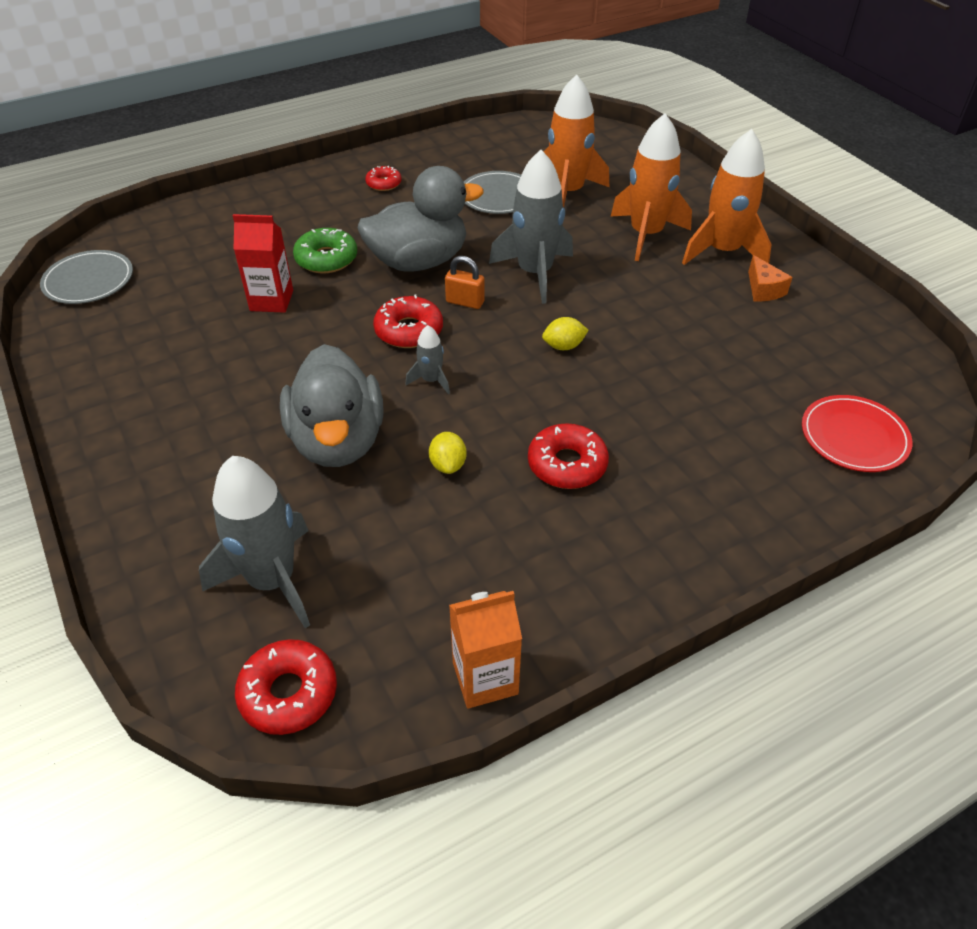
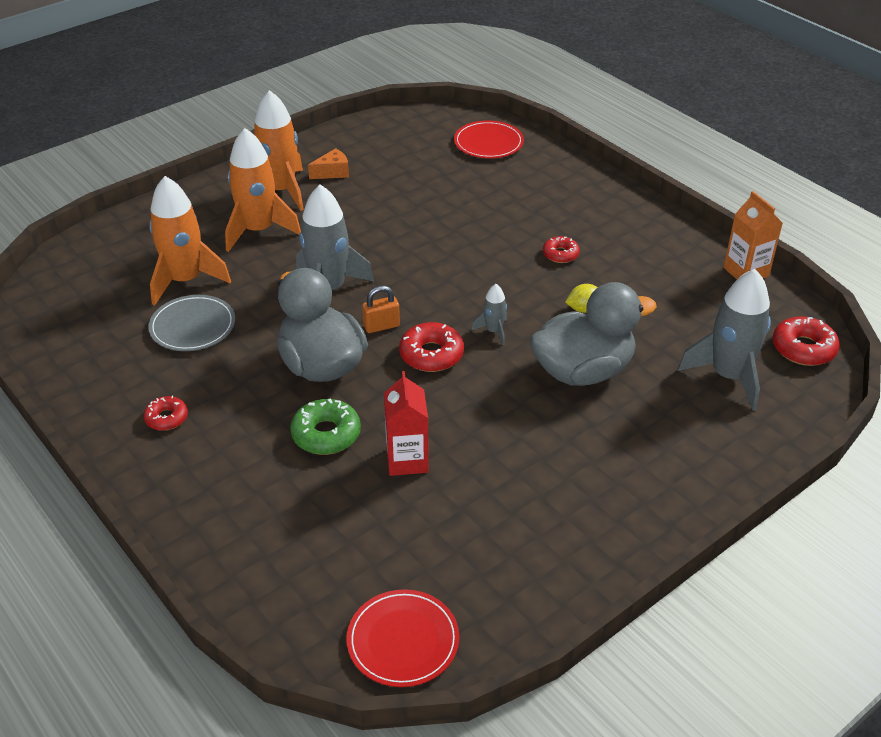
camera: 100 degrees left, 5 degrees down
(88, 280) = (403, 640): grey plate -> red plate
(465, 302) = (381, 326): orange padlock -> orange padlock turned 60 degrees clockwise
(563, 346) = (429, 265): yellow lemon -> none
(567, 464) = (560, 254): red donut -> red donut, size x0.63

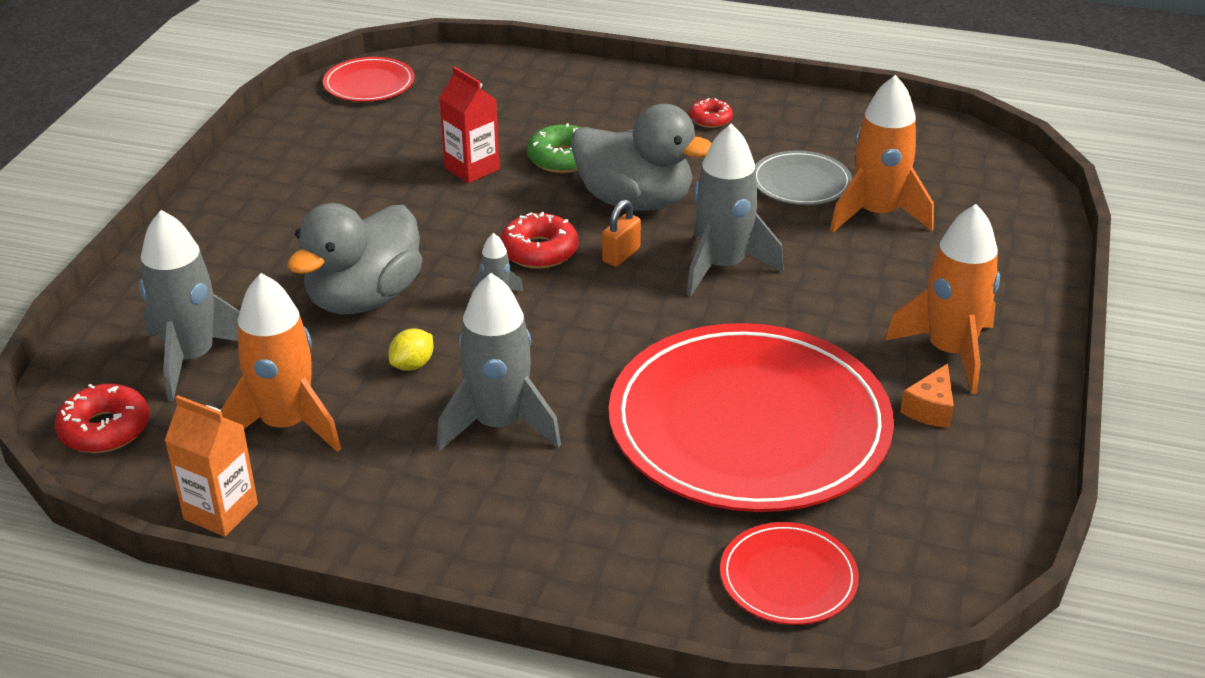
camera: 145 degrees right, 5 degrees down
(258, 230) = (893, 293): orange rocket -> orange rocket (286, 425)
(429, 201) = (749, 425): none -> red plate
(560, 254) = (499, 425): red donut -> grey rocket

